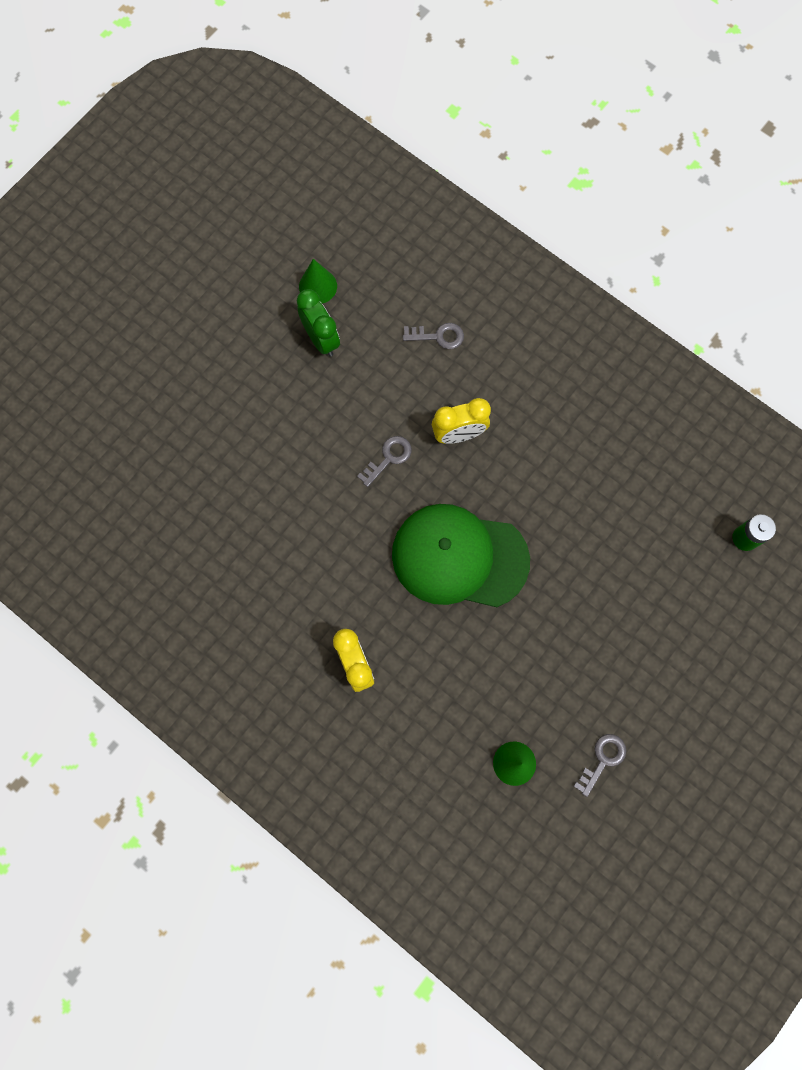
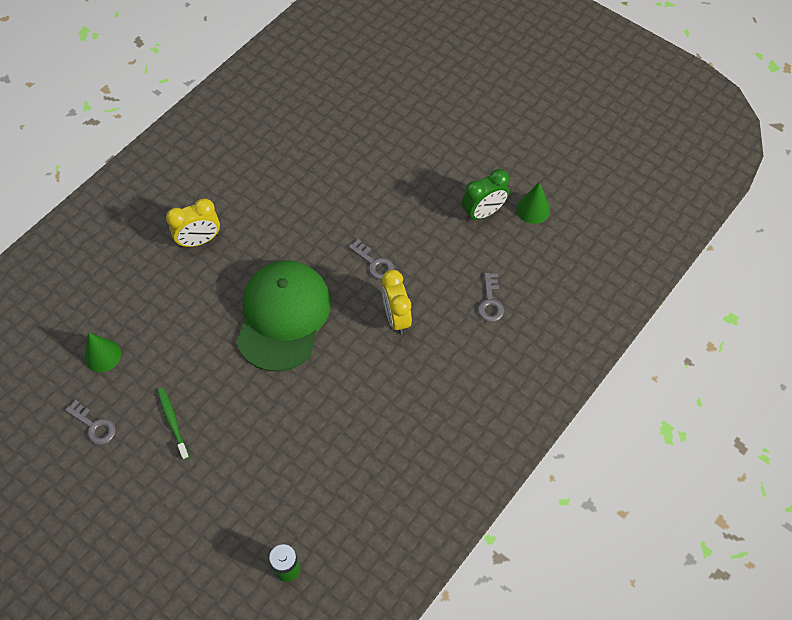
camera: 90 degrees right, 15 degrees down
(594, 671) = (172, 422): none -> green toothbrush

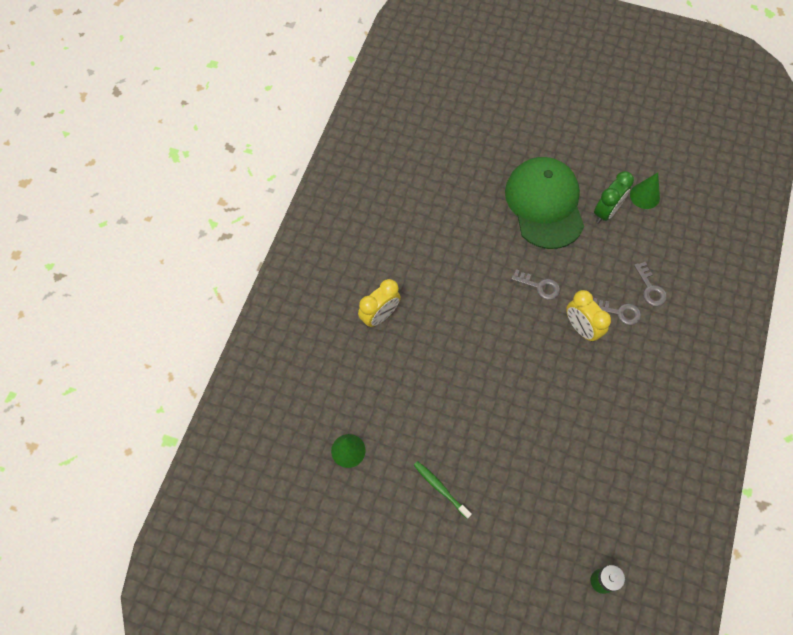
camera: 20 degrees left, 5 degrees up
(94, 425) = (373, 517): grey key -> grey key (619, 312)
(283, 316) = (487, 360): green cap -> green cap (544, 204)

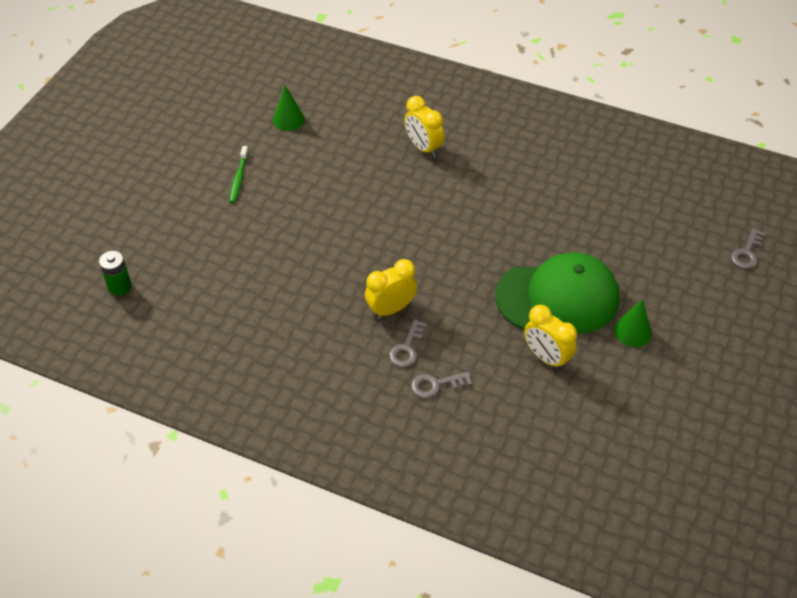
camera: 95 degrees right, 15 degrees down
(440, 488) = (238, 178): green toothbrush -> green toothbrush turned 135 degrees clockwise
(539, 286) = (447, 278): grey key -> grey key (747, 252)
(606, 212) = (546, 357): green clock -> yellow clock
(644, 196) = (571, 403): green cone -> green cone (632, 331)

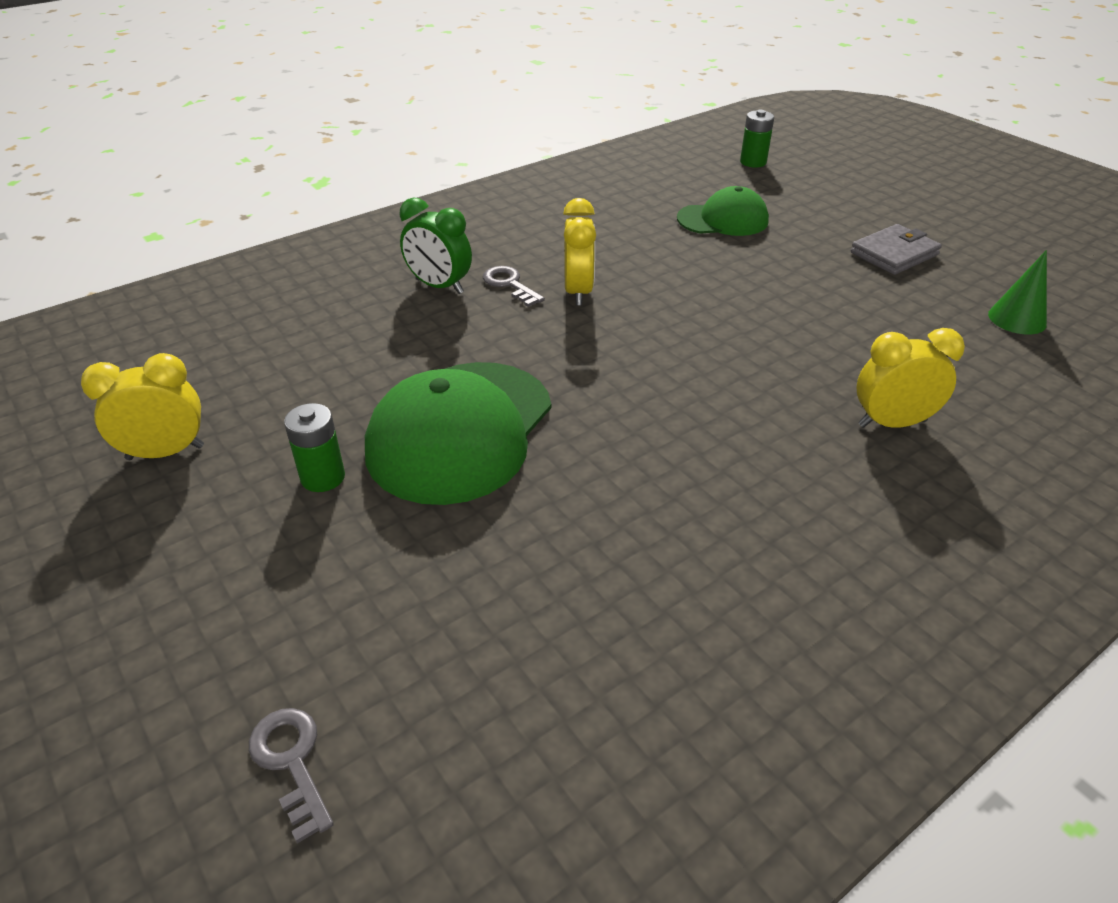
camera: 120 degrees right, 10 degrees down
(238, 178) = (894, 254): green toothbrush -> grey wallet
(239, 272) = (723, 220): none -> green cap
(436, 385) = (439, 286): grey key -> green clock
(546, 357) = (379, 377): yellow clock -> yellow clock (165, 452)
(632, 331) = (323, 477): green cone -> green battery

